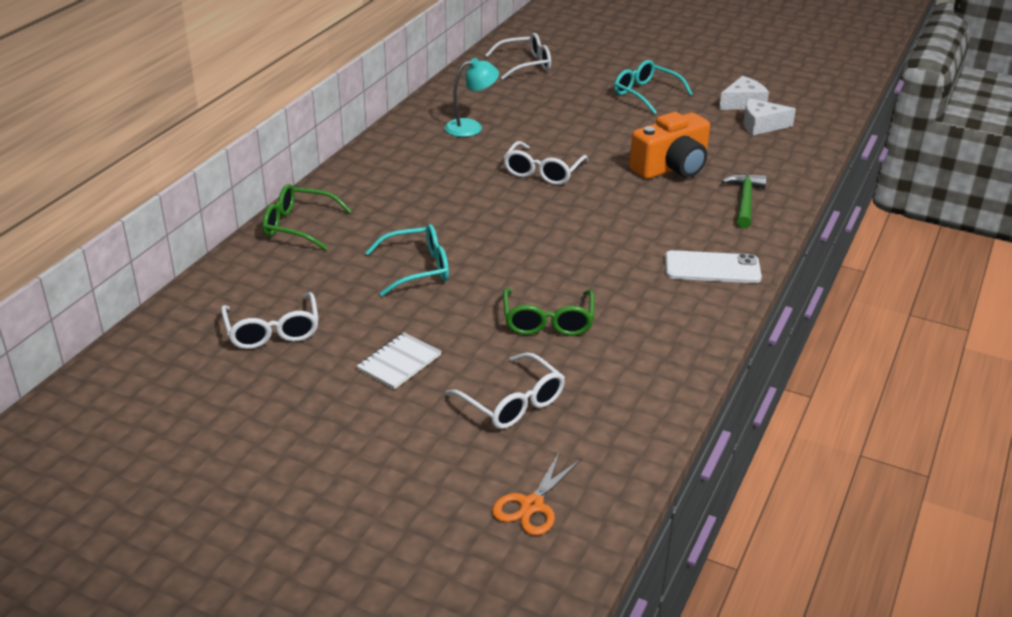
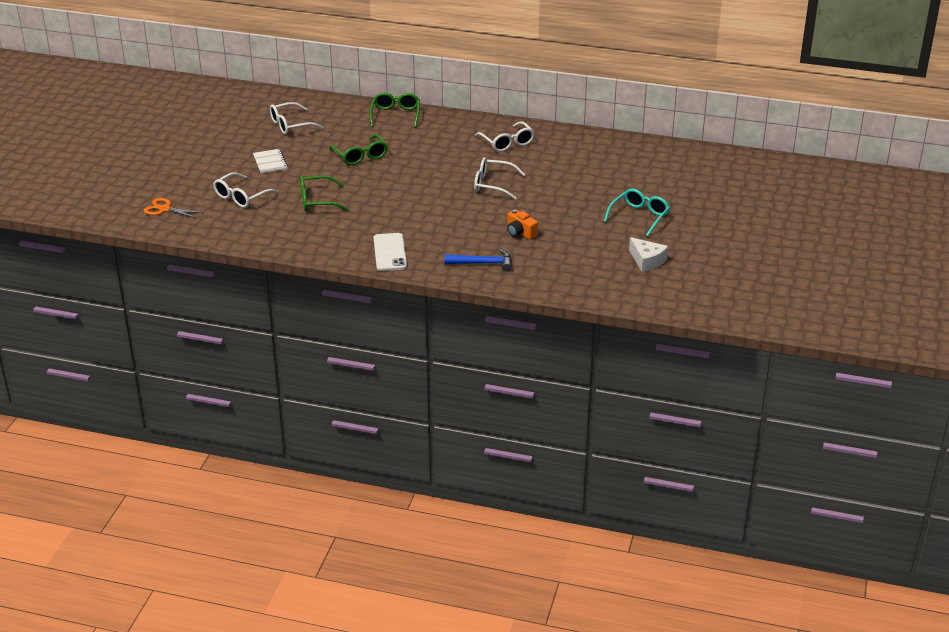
camera: 80 degrees right, 0 degrees up
(399, 362) = (270, 162): white notebook -> white notebook turned 45 degrees clockwise
(417, 268) = (360, 156): turquoise glasses -> green glasses
(471, 127) = (547, 152): turquoise lamp -> none
(525, 64) = (664, 163): white glasses -> white glasses (507, 143)
(672, 168) = (520, 233): orange camera -> orange camera, size x0.55
(744, 201) = (483, 263): green hammer -> blue hammer
(761, 125) = (610, 269): white cheese -> none

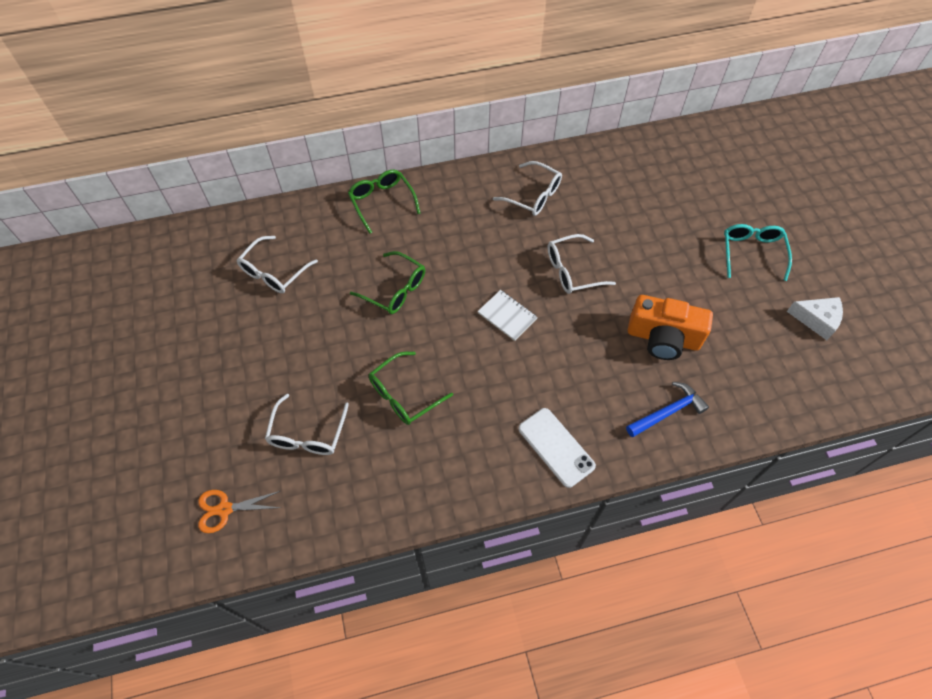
camera: 30 degrees left, 25 degrees up
(270, 162) = (297, 351): white notebook -> white notebook (507, 316)
(520, 233) = (663, 338): orange camera -> orange camera, size x1.83

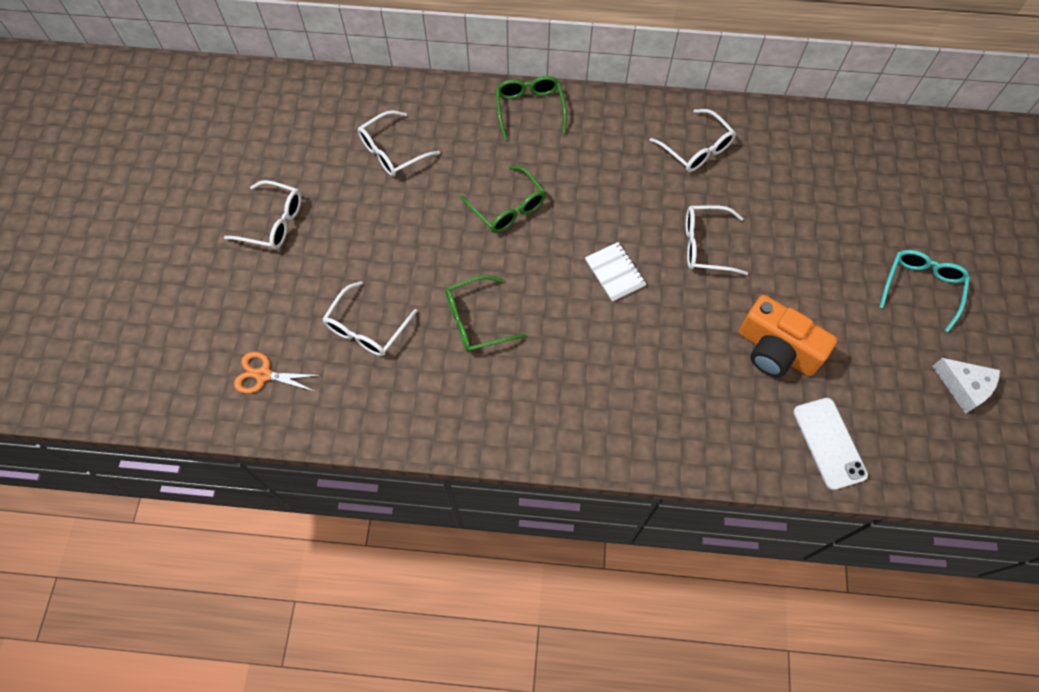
camera: 20 degrees right, 5 degrees up
(185, 367) = (273, 222): none -> white glasses
(556, 447) = (611, 426): white phone -> white phone (829, 443)
(668, 412) = (747, 430): blue hammer -> none

